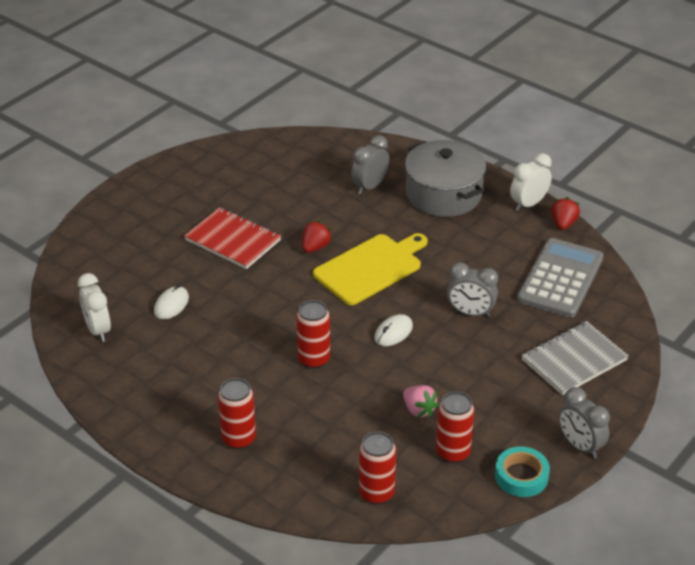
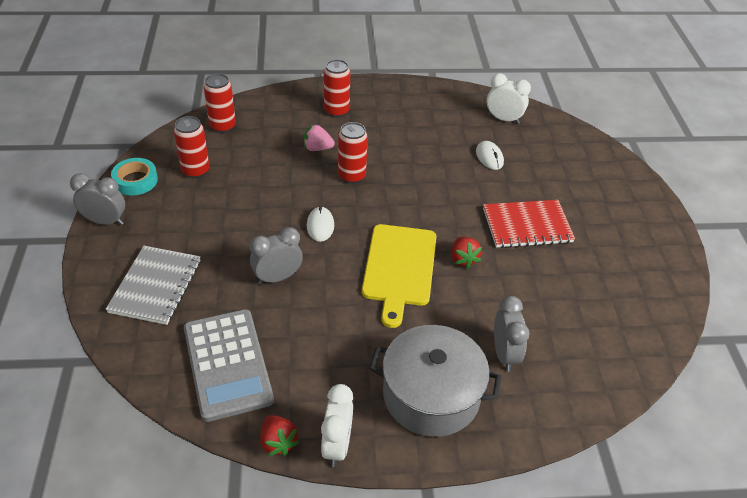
camera: 135 degrees right, 5 degrees up
(419, 410) = (244, 183): pink strawberry -> pink strawberry (317, 148)

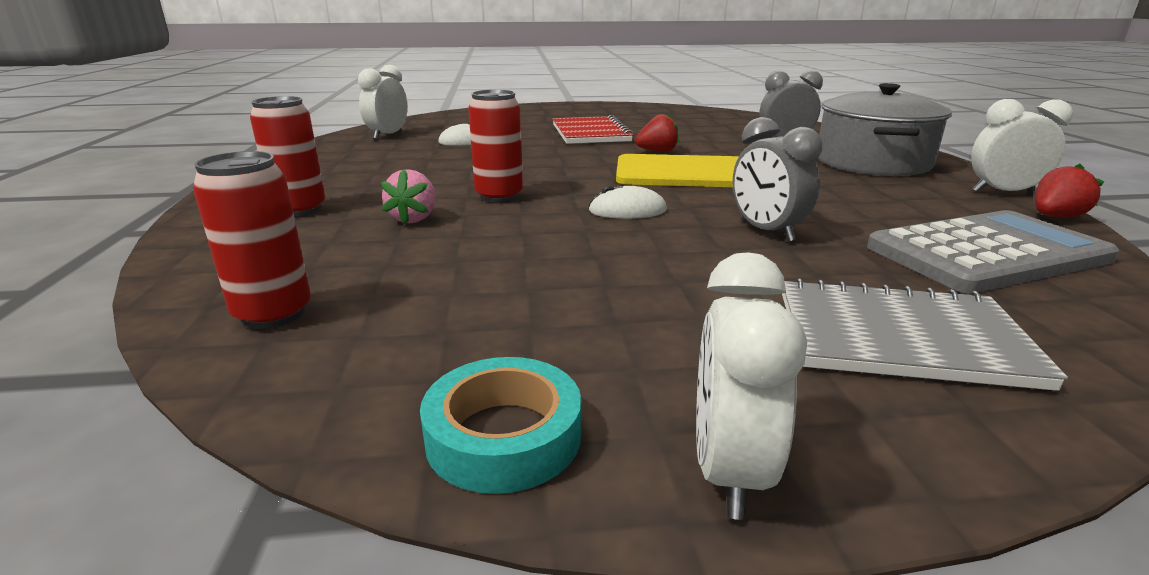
camera: 90 degrees left, 20 degrees down
(105, 221) = (728, 470): grey clock -> white clock
(195, 171) = (464, 333): red can -> none

